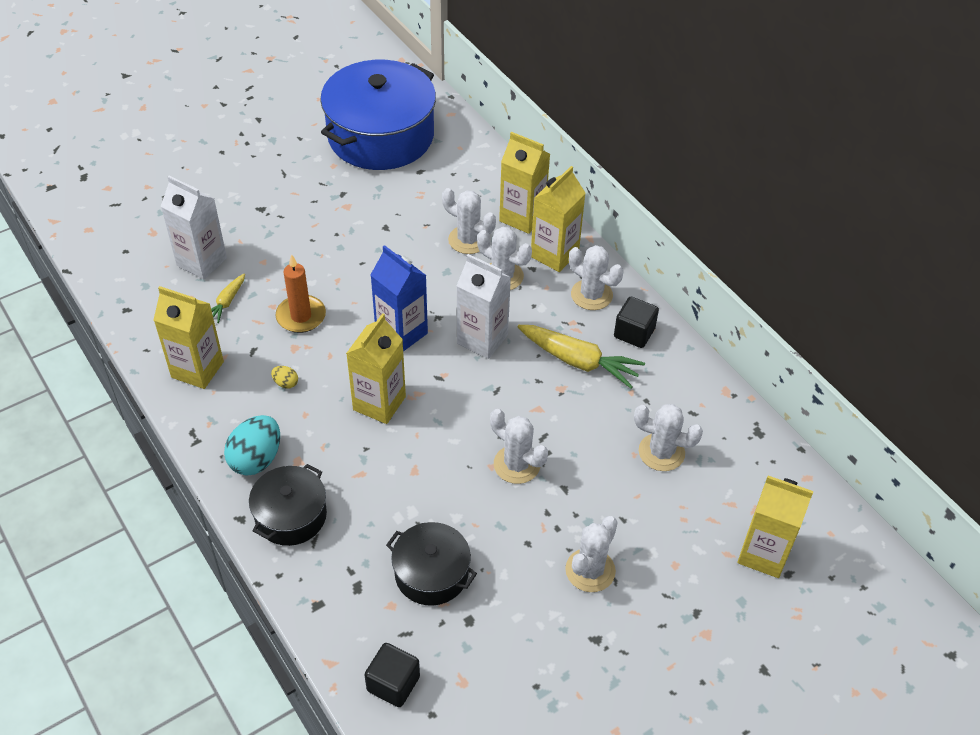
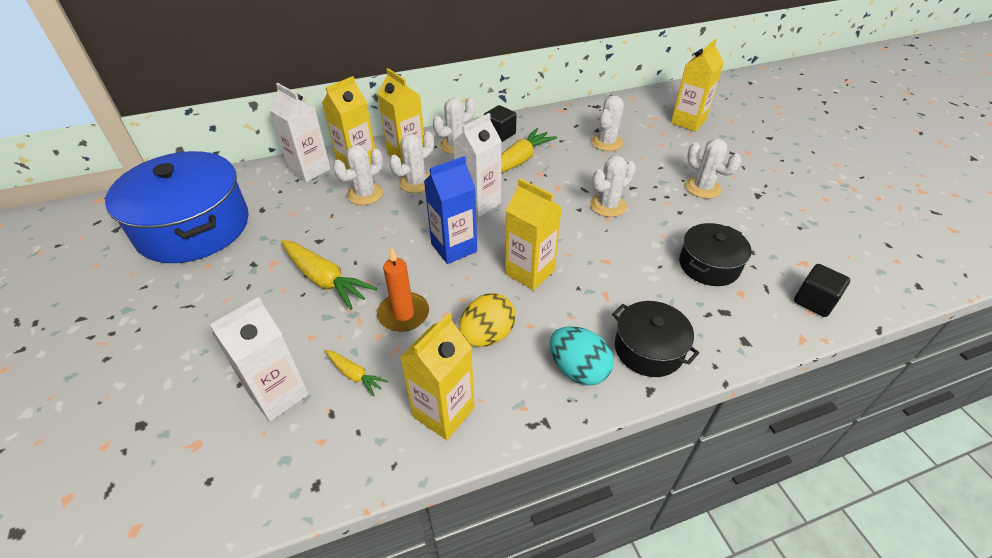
camera: 75 degrees left, 5 degrees down
(285, 383) = (487, 336): yellow egg -> yellow egg, size x2.19
(333, 249) = (325, 280): none -> yellow carrot
(496, 184) = (310, 170): none -> white carton

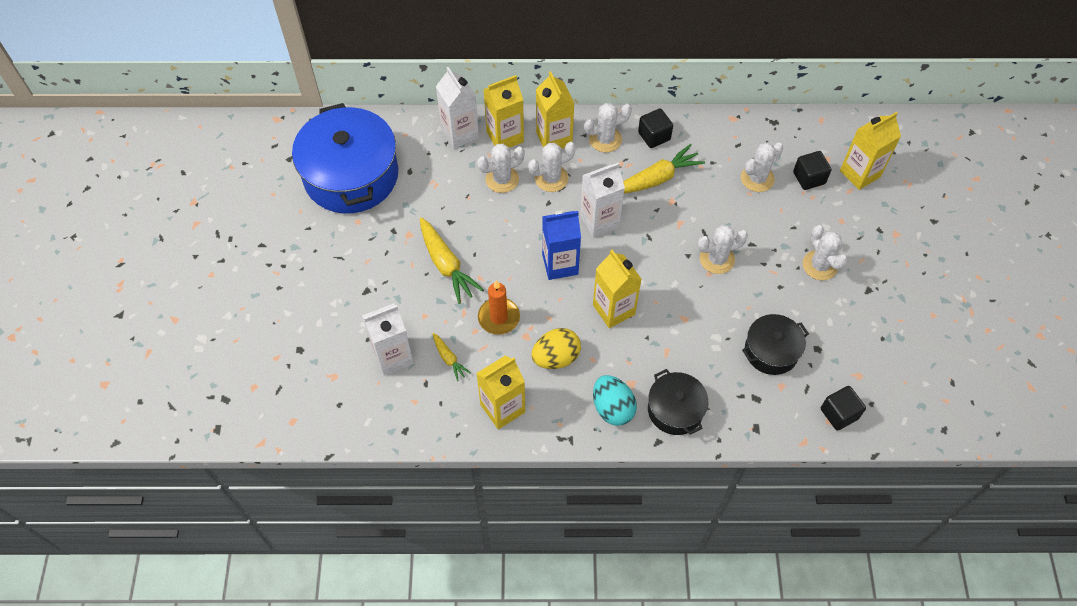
camera: 20 degrees right, 15 degrees up
(649, 133) = (809, 178): none -> black cube

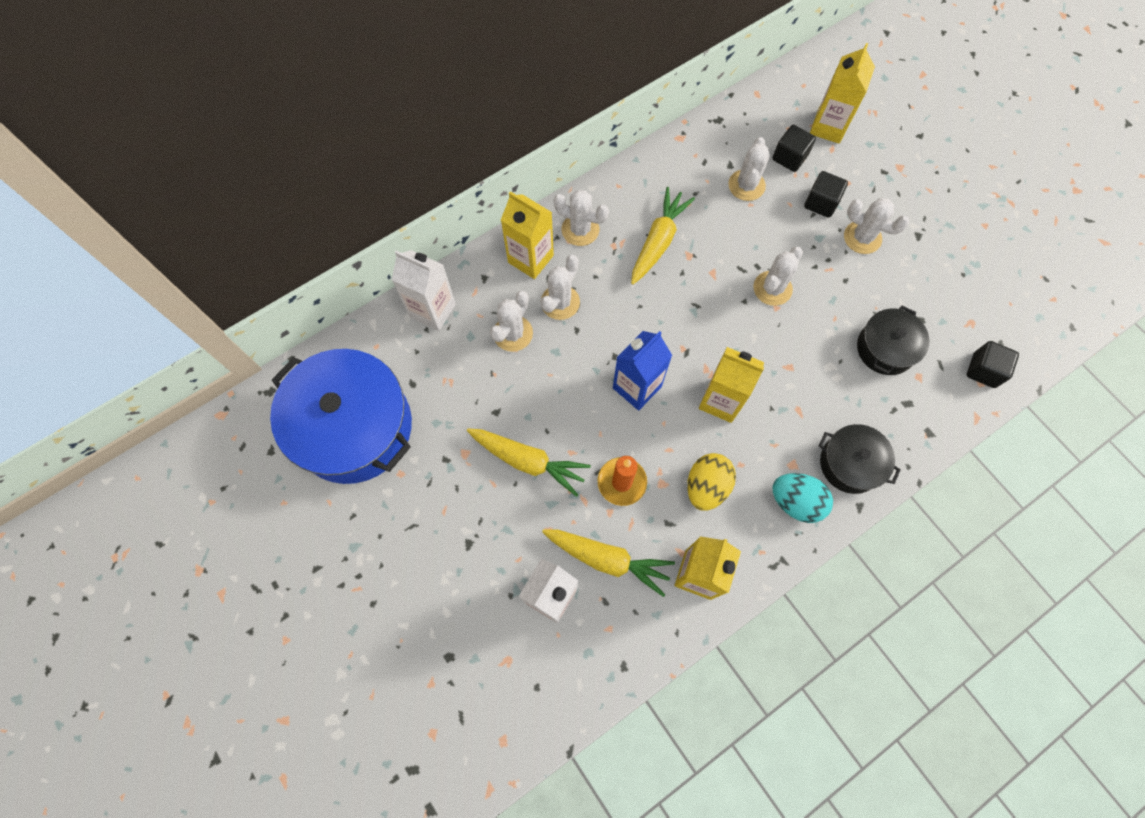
camera: 35 degrees left, 10 degrees up
(449, 359) = (607, 559): yellow carrot -> yellow carrot, size x1.90
(505, 137) = (481, 286): yellow carton -> none
(599, 221) = (639, 318): white carton -> none
(605, 139) = (580, 230): white cactus -> white cactus turned 75 degrees clockwise
(654, 136) = (623, 199): black cube -> black cube (821, 203)

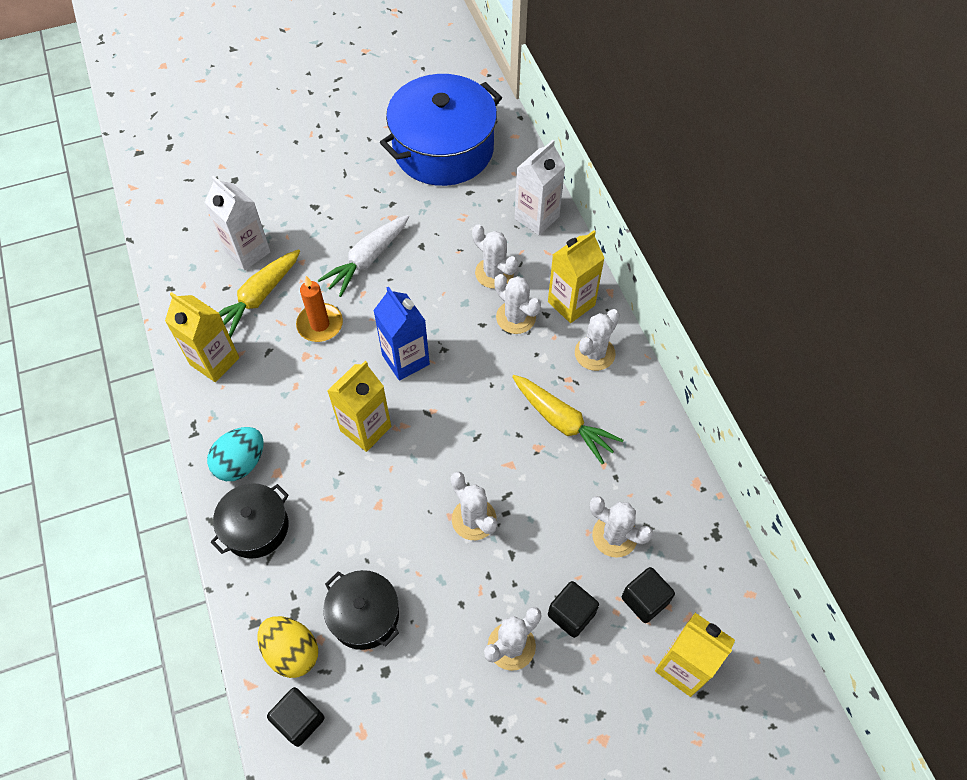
camera: 105 degrees right, 10 degrees down
(528, 461) = (367, 260): yellow carrot -> white carrot
(706, 486) = (288, 391): yellow egg -> yellow egg (292, 652)

